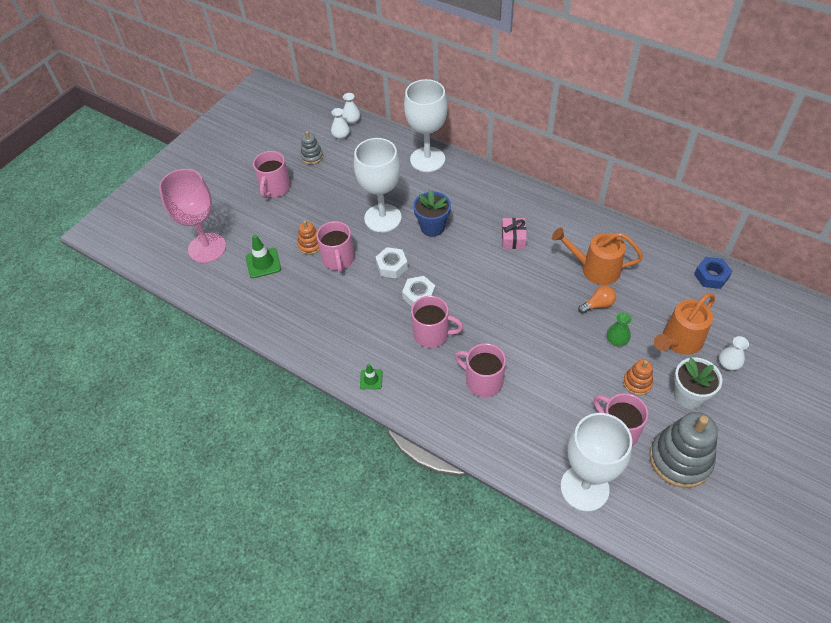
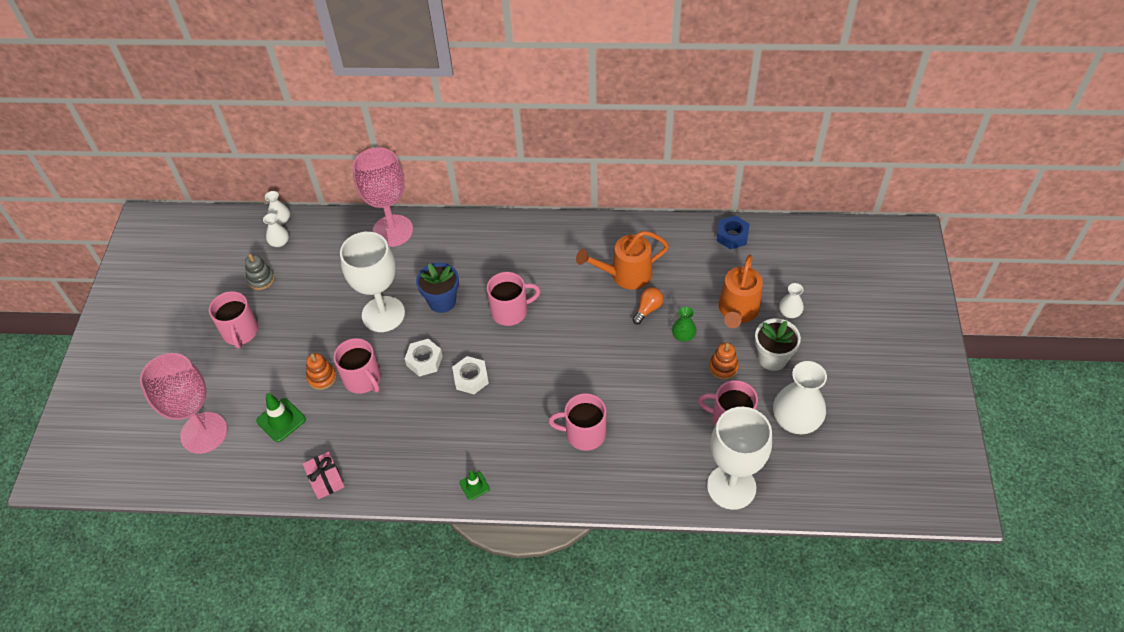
camera: 30 degrees left, 0 degrees up
(427, 159) = (392, 231): white goblet -> pink goblet
(432, 334) = (508, 411): pink mug -> pink mug (510, 311)
(513, 238) = (530, 277): pink gift -> pink gift (325, 479)
(680, 459) = (796, 419): grey stacking toy -> white vase

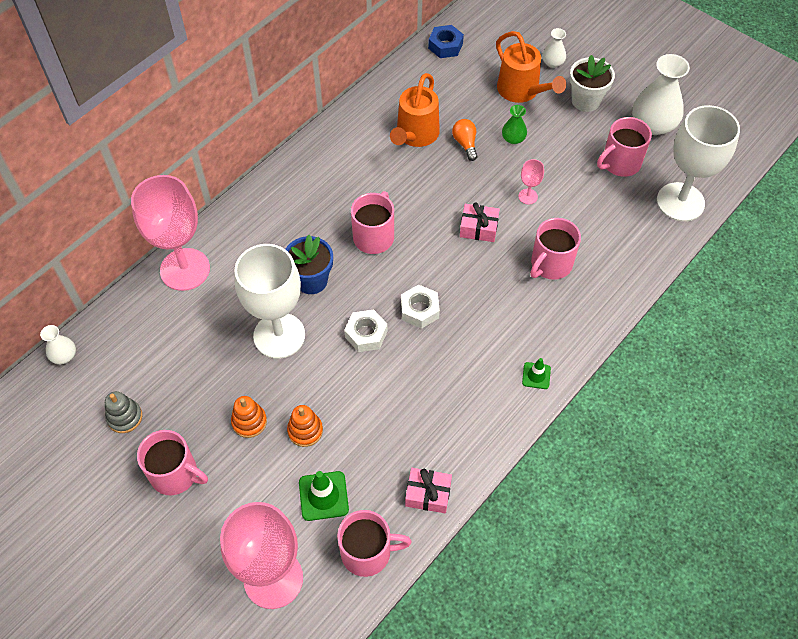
camera: 55 degrees left, 5 degrees up
(279, 242) = (93, 373): white vase -> none
(363, 379) = (340, 396): pink mug -> pink mug (367, 552)
(575, 367) = (478, 228): none -> pink gift
(635, 379) = (528, 196): none -> pink goblet
(723, 367) = (567, 135): orange stacking toy -> orange stacking toy (249, 422)

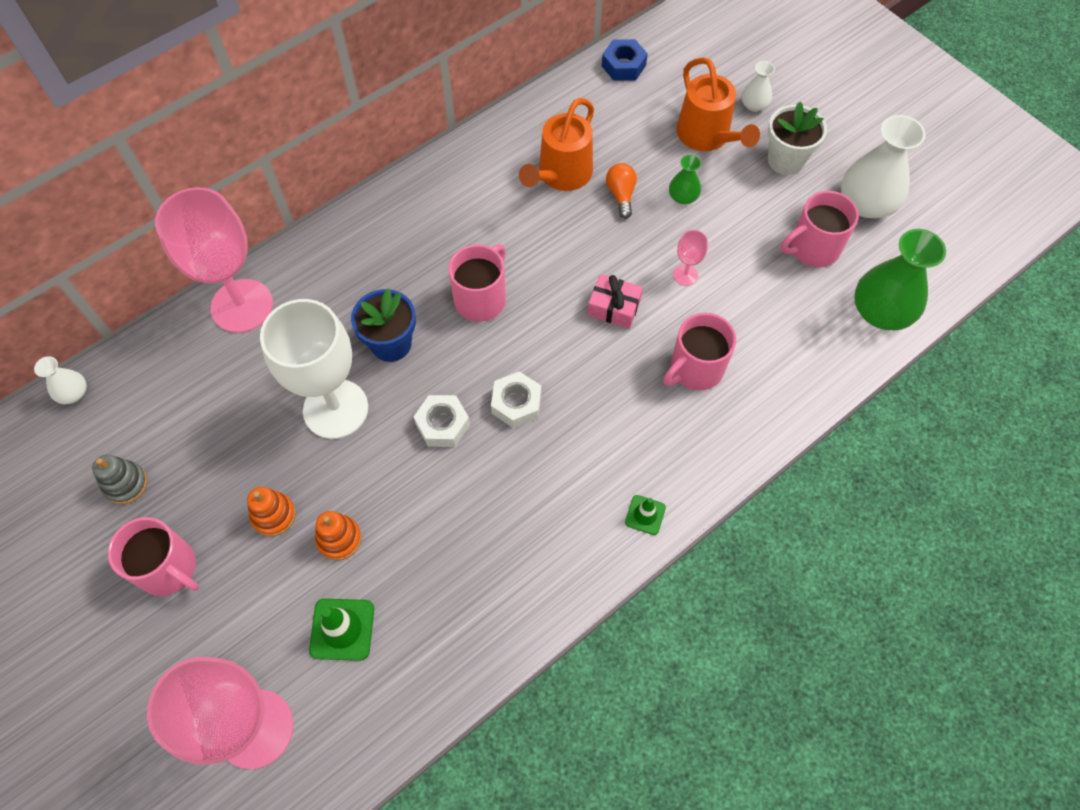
camera: 10 degrees right, 5 degrees up
(367, 552) = (380, 715): pink mug -> none
(428, 494) = (473, 650): pink gift -> none
(680, 202) = (881, 311): white goblet -> green vase

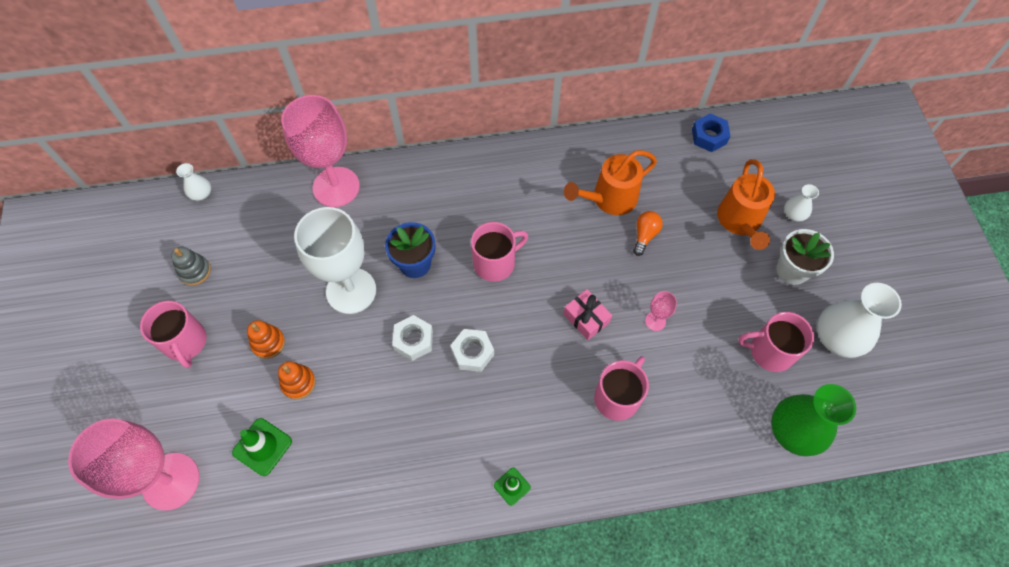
camera: 30 degrees right, 0 degrees up
(683, 197) = (691, 260): green vase -> none
(695, 369) = (617, 397): pink mug -> pink mug turned 135 degrees clockwise

